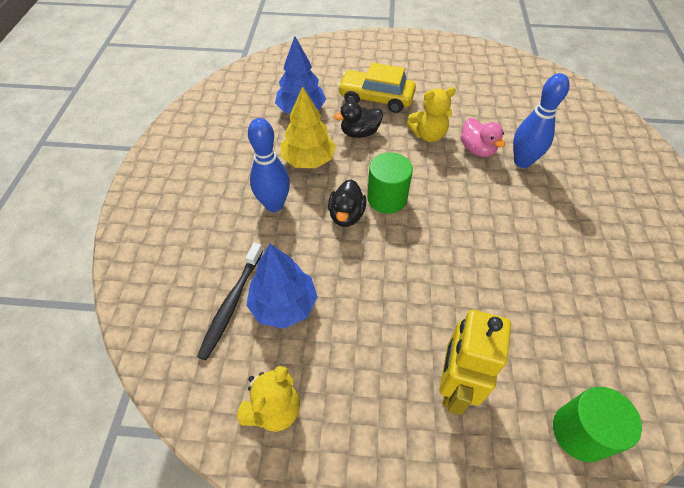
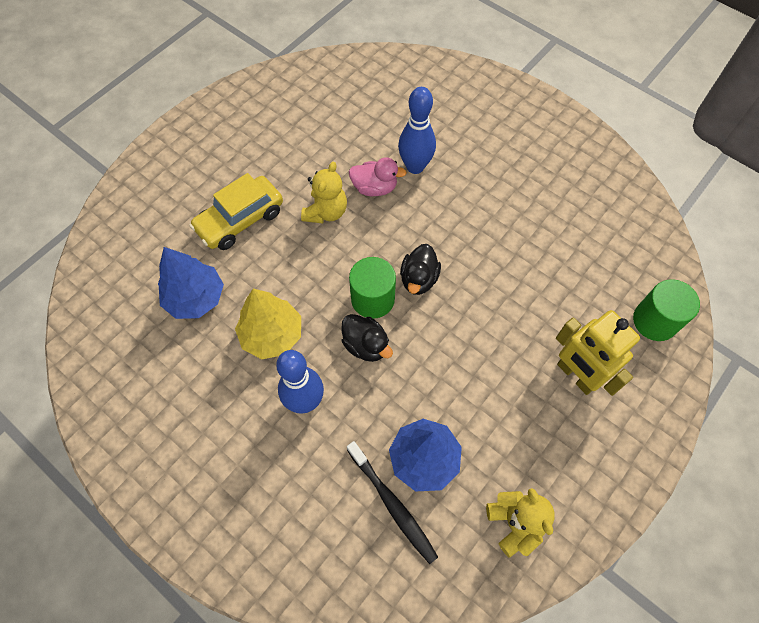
camera: 55 degrees left, 10 degrees up
(359, 133) = (274, 266): black duck -> black duck (419, 279)

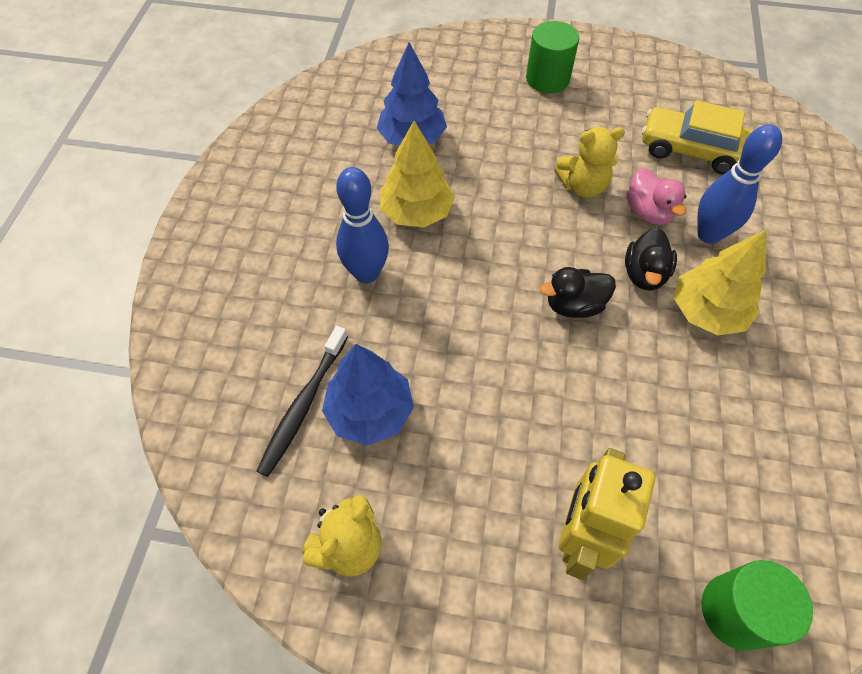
camera: 60 degrees right, 5 degrees down
(240, 220) = (516, 127): yellow car -> yellow car (691, 150)
(366, 345) = (461, 295): black duck -> black duck (644, 274)
(372, 299) = (517, 275): green cylinder -> green cylinder (547, 79)
(470, 207) = (707, 312): none -> yellow tree

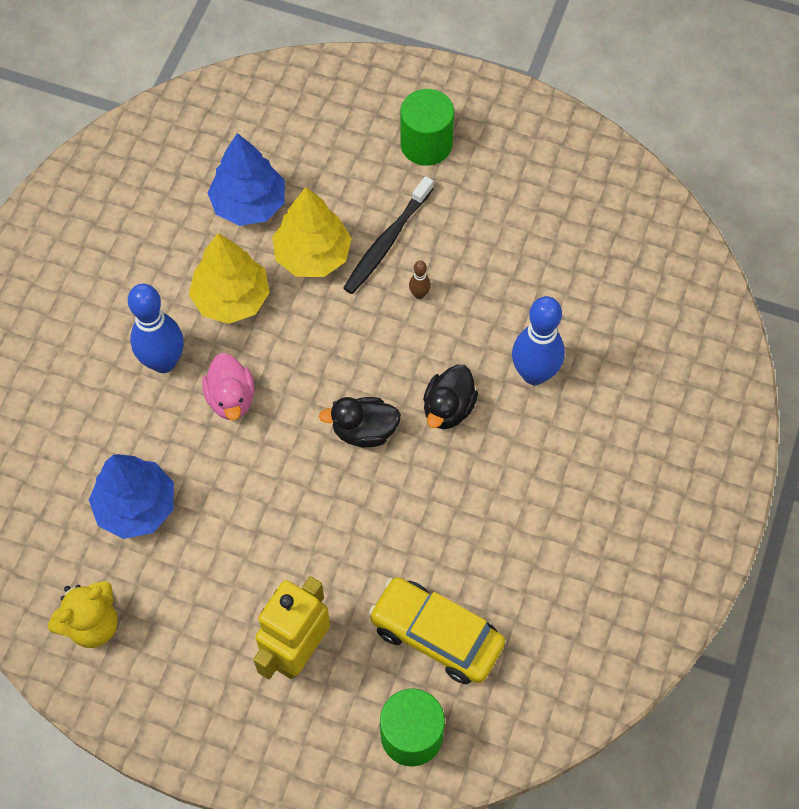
camera: 10 degrees right, 5 degrees up
(303, 405) = (75, 490): black toothbrush -> black toothbrush (387, 242)
(583, 186) = (419, 294): yellow teddy bear -> brown bowling pin
(648, 212) = (479, 337): pink duck -> pink duck (231, 398)
(691, 150) = (556, 266): yellow car -> yellow car (436, 635)
(707, 312) = (497, 460): yellow tree -> yellow tree (312, 255)

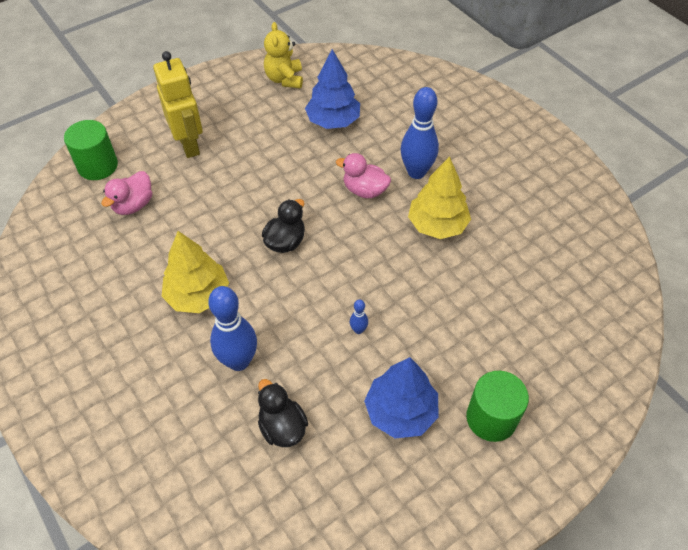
camera: 125 degrees right, 10 degrees down
(249, 204) = (509, 272): blue tree -> blue tree (400, 412)
(312, 255) = (439, 285): yellow tree -> yellow tree (198, 295)
(387, 242) = (417, 336): black toothbrush -> none
(419, 294) = (358, 330): brown bowling pin -> blue bowling pin
(436, 635) = (133, 205): yellow car -> pink duck
(448, 408) = (260, 294): black duck -> black duck (282, 427)

